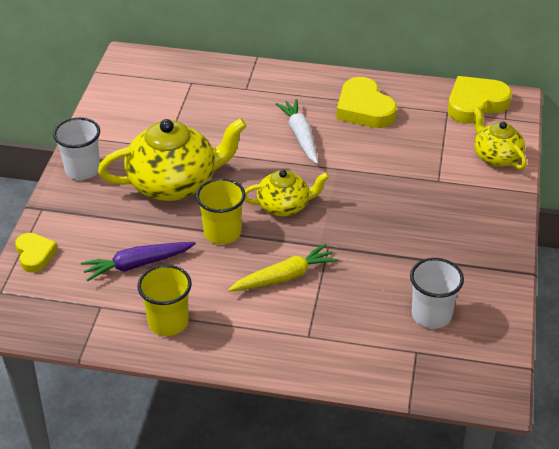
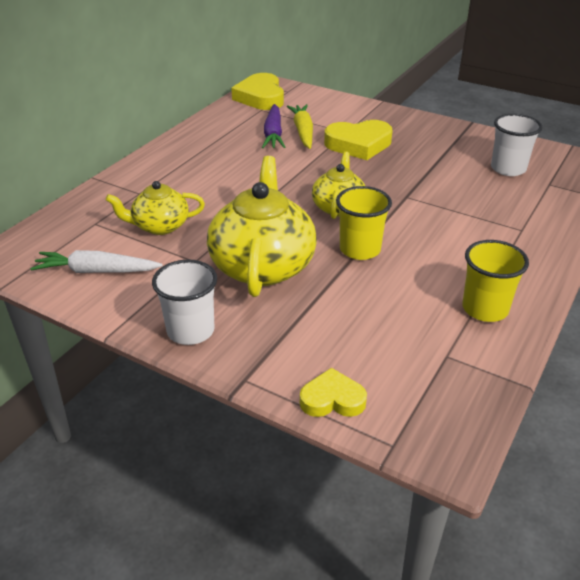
camera: 70 degrees left, 5 degrees down
(137, 264) = (386, 315): purple carrot -> purple carrot (273, 134)
(284, 277) = (439, 226): yellow carrot -> yellow carrot (303, 132)
(300, 136) = (240, 179): white carrot -> white carrot (96, 271)
(364, 109) = (226, 141): yellow heart -> yellow heart (358, 144)
(496, 156) = (332, 104): yellow teapot -> yellow teapot (160, 226)

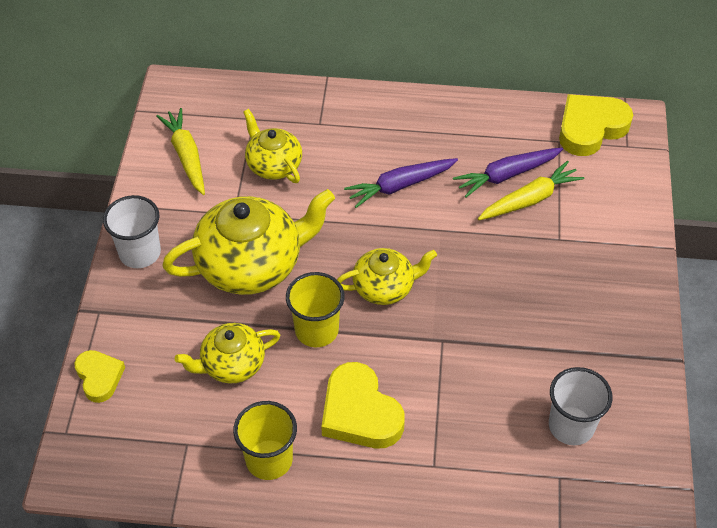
camera: 65 degrees right, 15 degrees up
(96, 271) = (186, 156): white carrot -> yellow carrot
(242, 175) = (400, 186): none -> purple carrot
(358, 144) = (534, 261): yellow heart -> yellow heart (360, 412)
(368, 305) = (232, 364): none -> yellow teapot

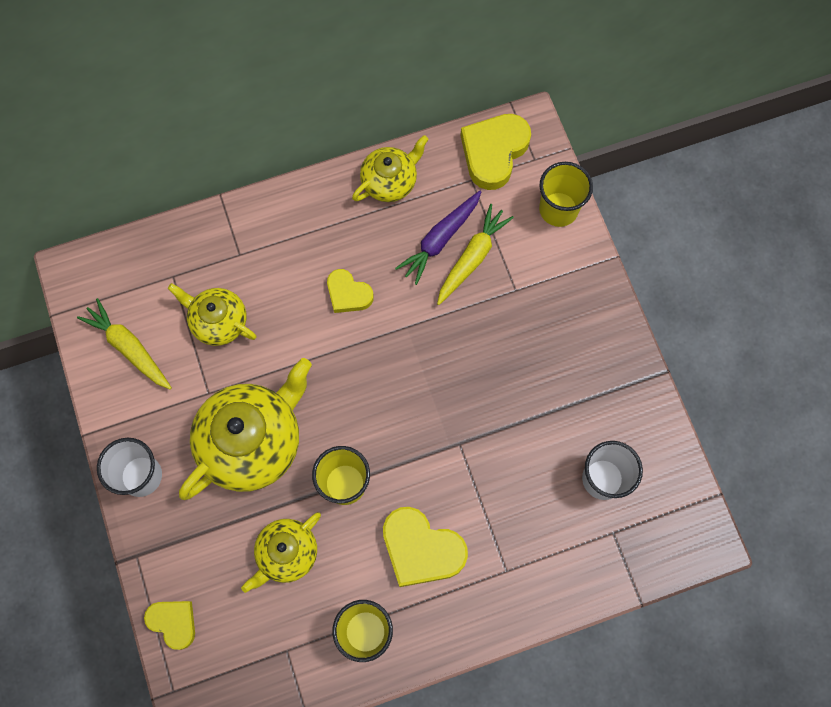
camera: 25 degrees left, 20 degrees up
(385, 287) = (384, 411): yellow teapot -> yellow teapot (390, 181)
(400, 186) = (348, 294): purple carrot -> yellow heart
(632, 191) = (558, 209): none -> yellow cup

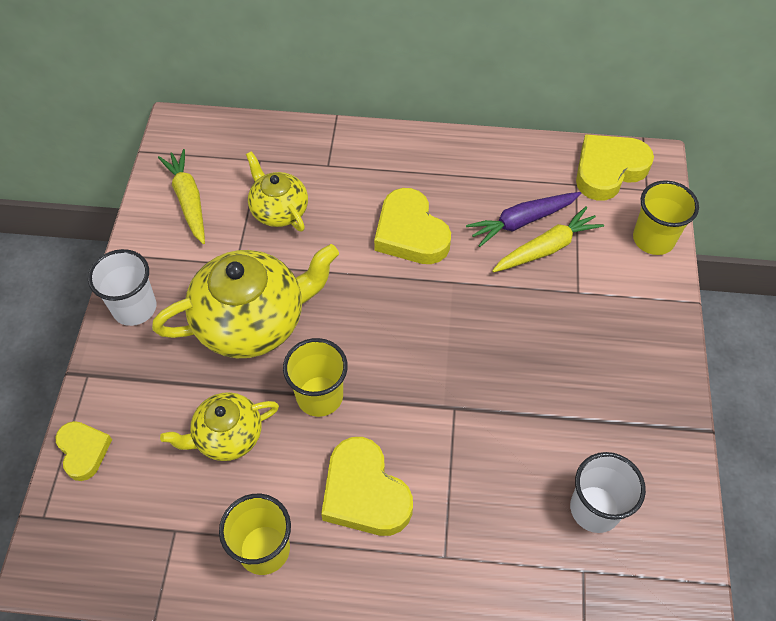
camera: 25 degrees right, 15 degrees down
(348, 294) = (410, 233): yellow heart -> yellow heart, size x1.66
(390, 181) = (497, 158): yellow teapot -> none

